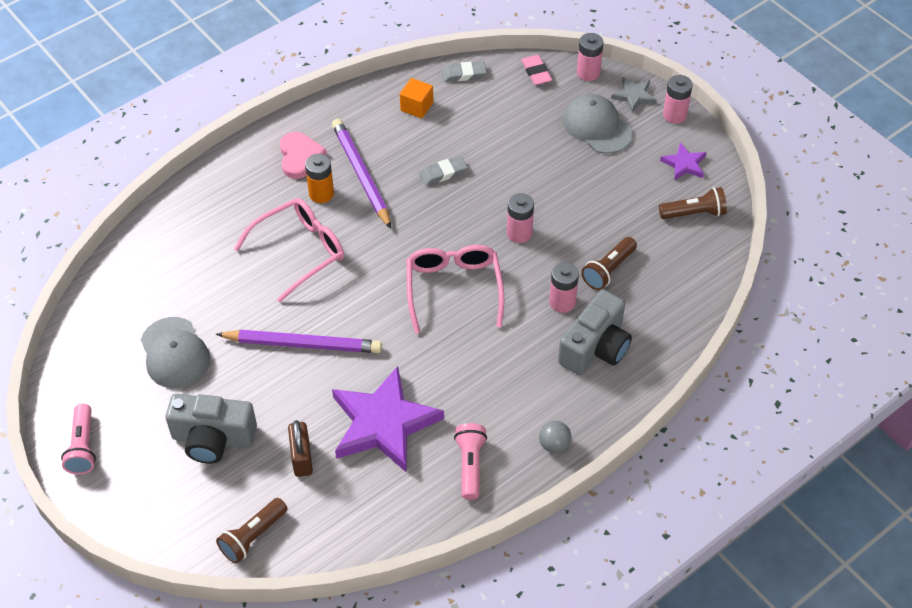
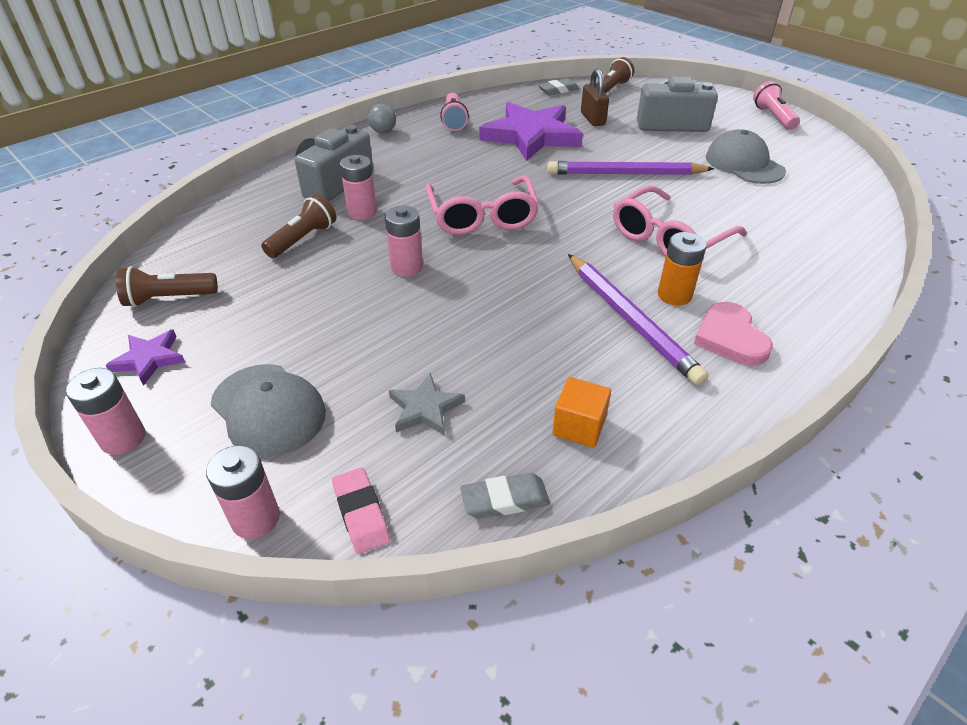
camera: 175 degrees right, 10 degrees down
(443, 173) = (514, 328): grey eraser -> grey eraser (558, 90)
(634, 96) = (181, 472): grey star -> grey star (425, 408)

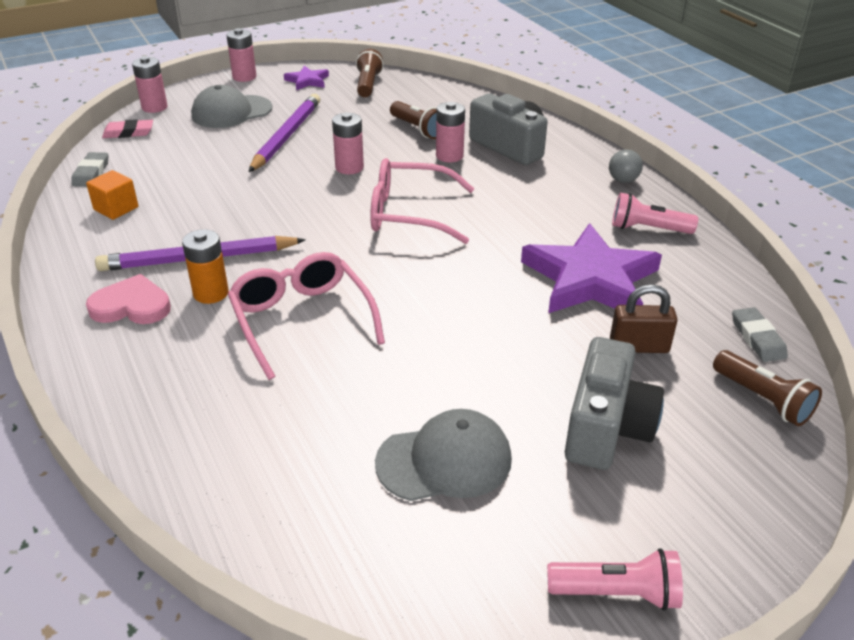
camera: 105 degrees right, 5 degrees down
(425, 408) = (186, 158): grey star -> none
(625, 174) = (459, 330): purple pencil -> purple pencil (286, 136)

